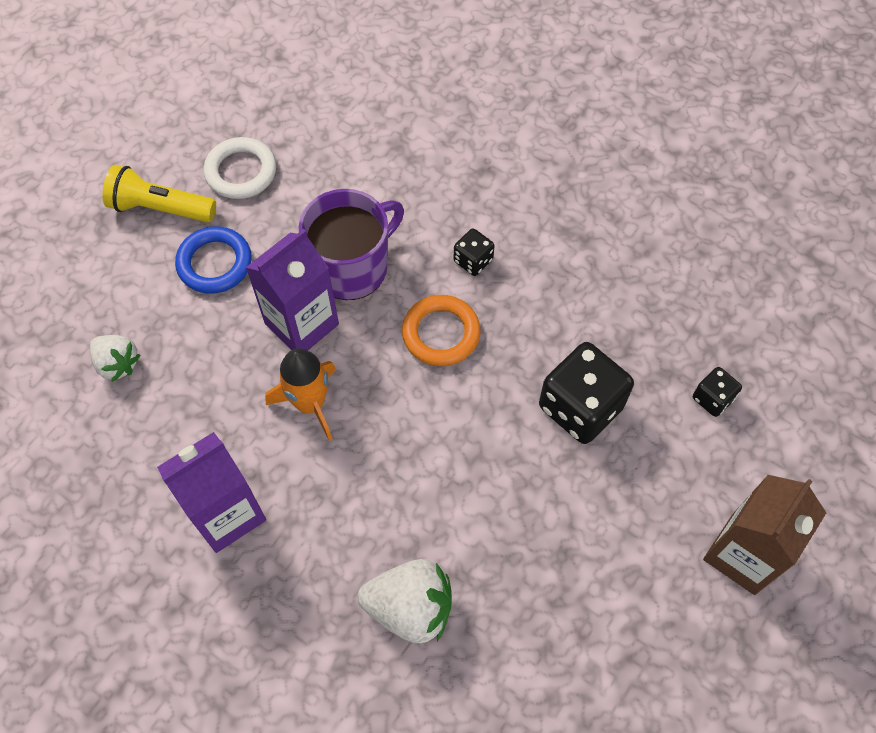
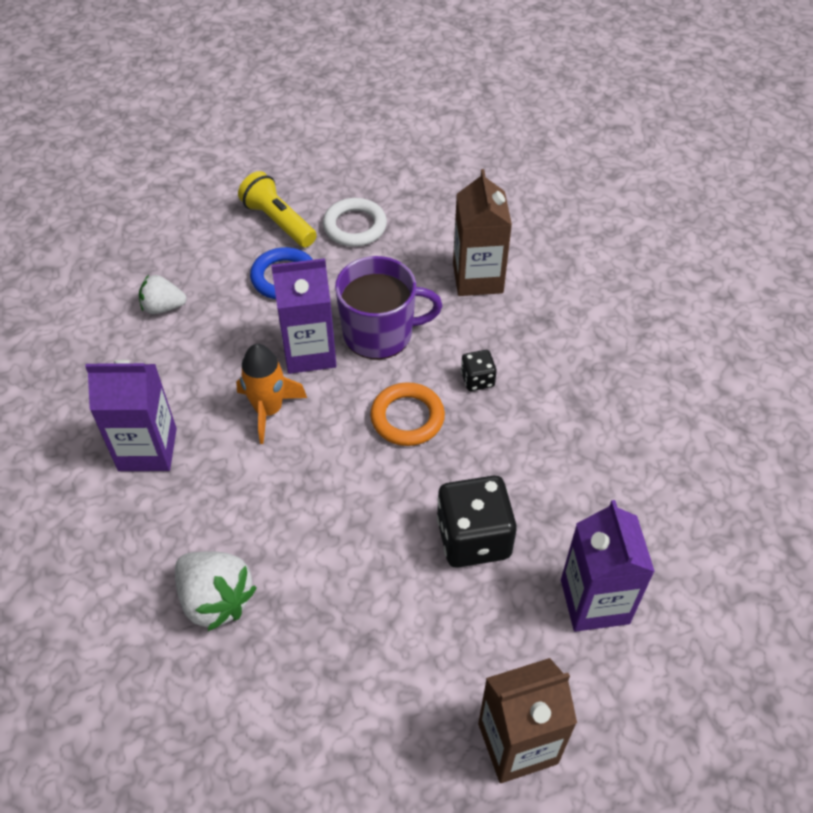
camera: 35 degrees right, 10 degrees down
(117, 364) = (163, 307): white strawberry -> white strawberry turned 105 degrees clockwise
(397, 161) = (477, 278): none -> brown carton
(712, 398) = (594, 601): black dice -> purple carton

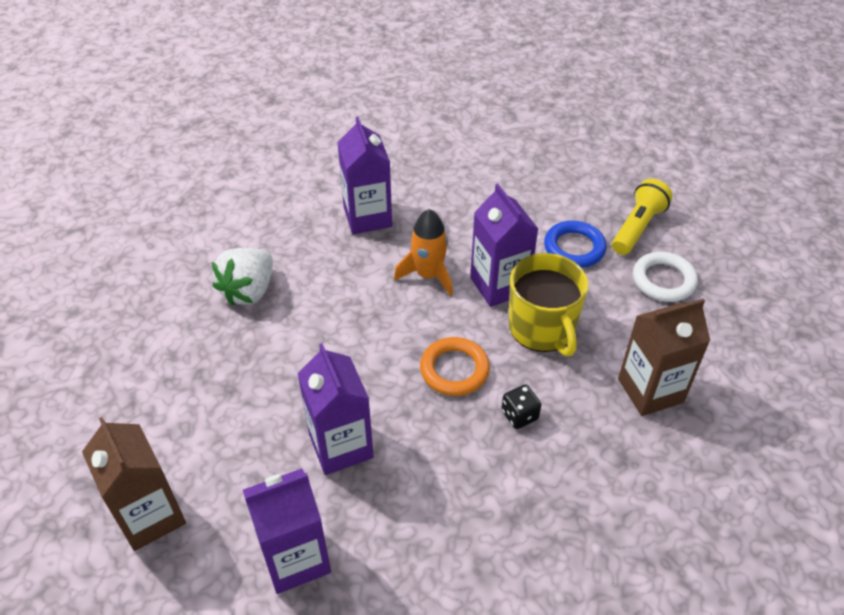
camera: 75 degrees right, 5 degrees down
(163, 307) = (505, 186): white strawberry -> none
(380, 333) = (542, 328): purple mug -> yellow mug
(473, 538) = (341, 446): black dice -> purple carton

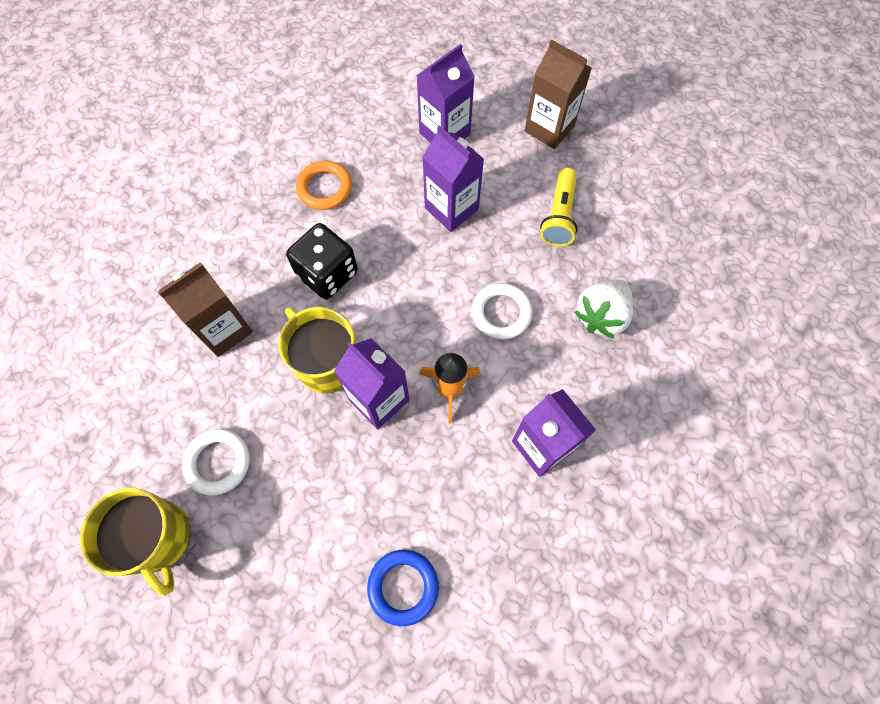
camera: 160 degrees right, 20 degrees up
(249, 291) = (601, 316): white strawberry -> white strawberry turned 150 degrees counterclockwise
(345, 321) = (501, 313): none -> white ring
(454, 370) = (391, 296): orange ring -> orange ring (325, 188)
(519, 415) = (327, 274): black dice -> black dice, size x2.00
(574, 248) = (315, 477): blue ring -> blue ring (403, 587)
(637, 227) = (251, 534): yellow flashlight -> yellow flashlight (559, 216)
(719, 245) = (158, 538): none -> yellow mug

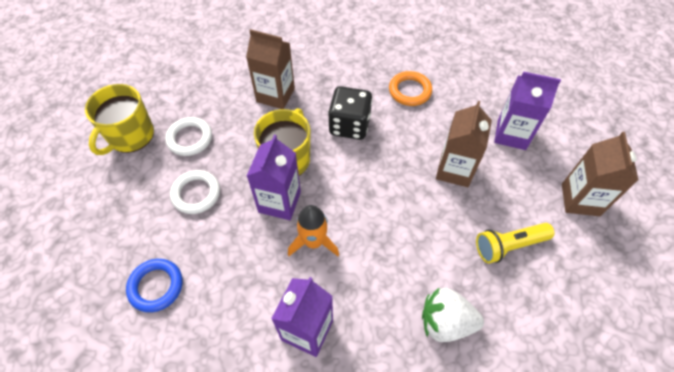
camera: 60 degrees right, 10 degrees down
(451, 209) = (454, 170): purple carton -> brown carton
(501, 313) = (395, 246): white ring -> white ring (196, 194)

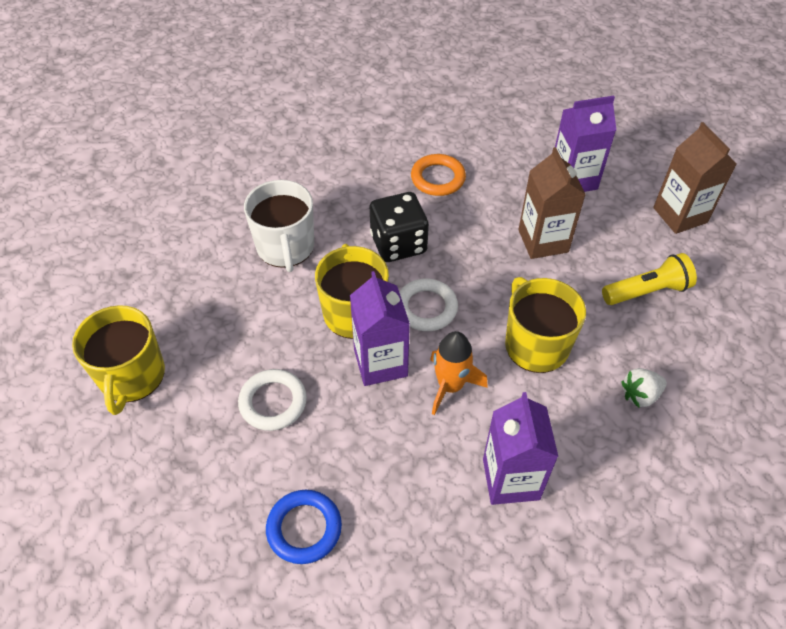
camera: 30 degrees left, 5 degrees down
(190, 138) = (215, 344): white ring -> white ring (426, 308)
(275, 95) = (285, 247): brown carton -> white mug
(394, 243) = (535, 344): none -> yellow mug
(445, 322) = (640, 395): white strawberry -> white strawberry, size x0.64
(509, 246) = (647, 291): yellow flashlight -> yellow flashlight turned 150 degrees counterclockwise

